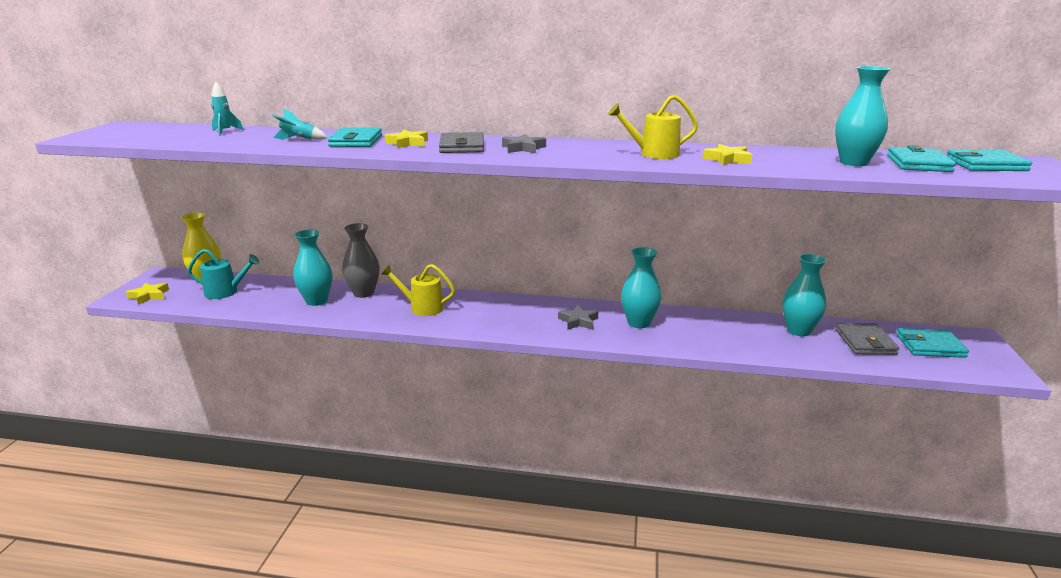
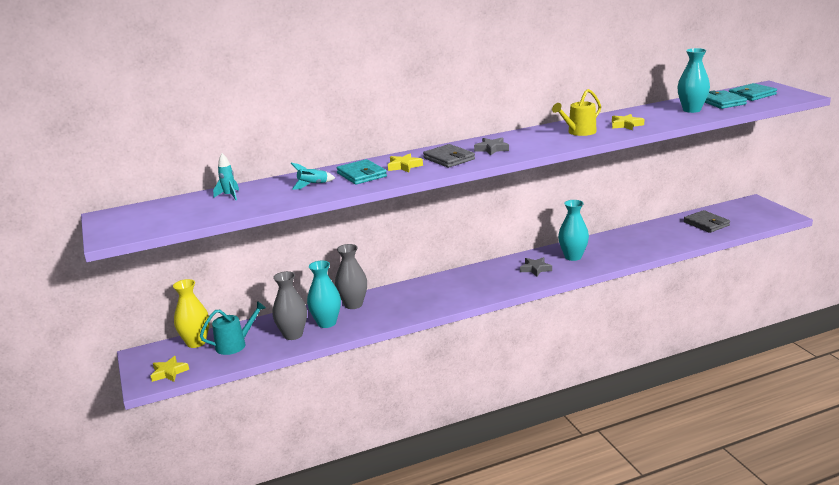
camera: 30 degrees left, 0 degrees up
(276, 301) = (293, 335): none -> grey vase
(422, 308) = (416, 298): yellow watering can -> none
(798, 331) = (666, 229): turquoise vase -> none
(930, 346) = (738, 214): turquoise wallet -> none

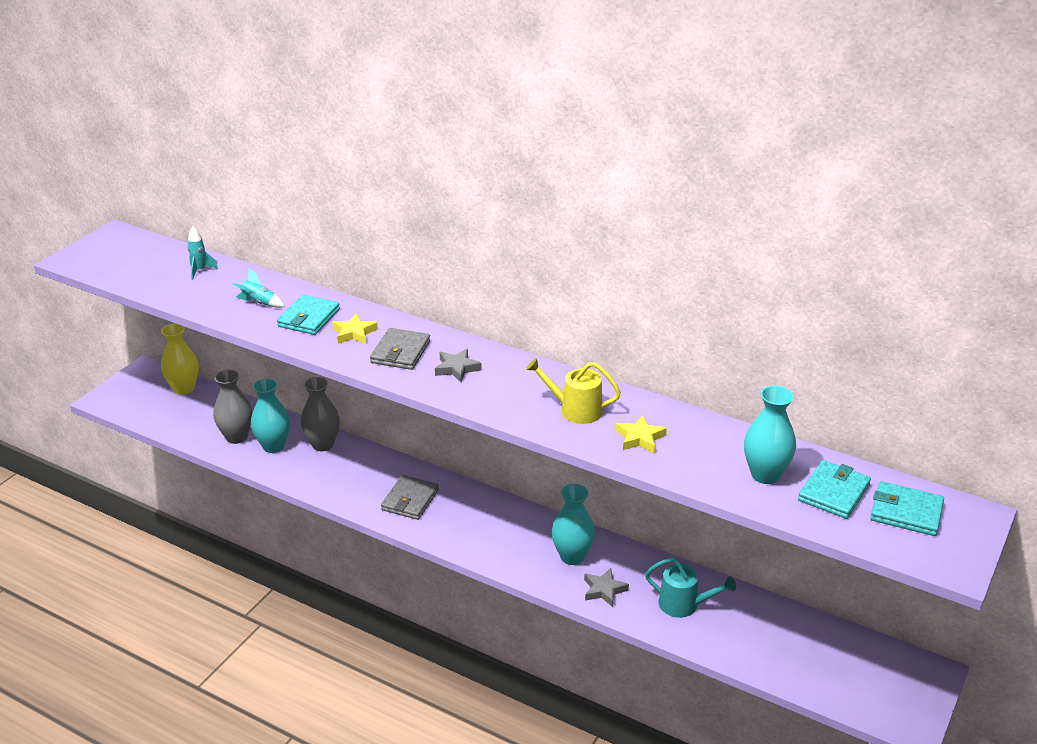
camera: 50 degrees right, 10 degrees up
(169, 372) = (126, 402): yellow star -> none
(235, 345) = (195, 412): turquoise watering can -> turquoise watering can (684, 605)
(535, 269) = (512, 538): grey star -> grey star (604, 590)
(706, 224) = (794, 645): grey wallet -> grey wallet (410, 500)

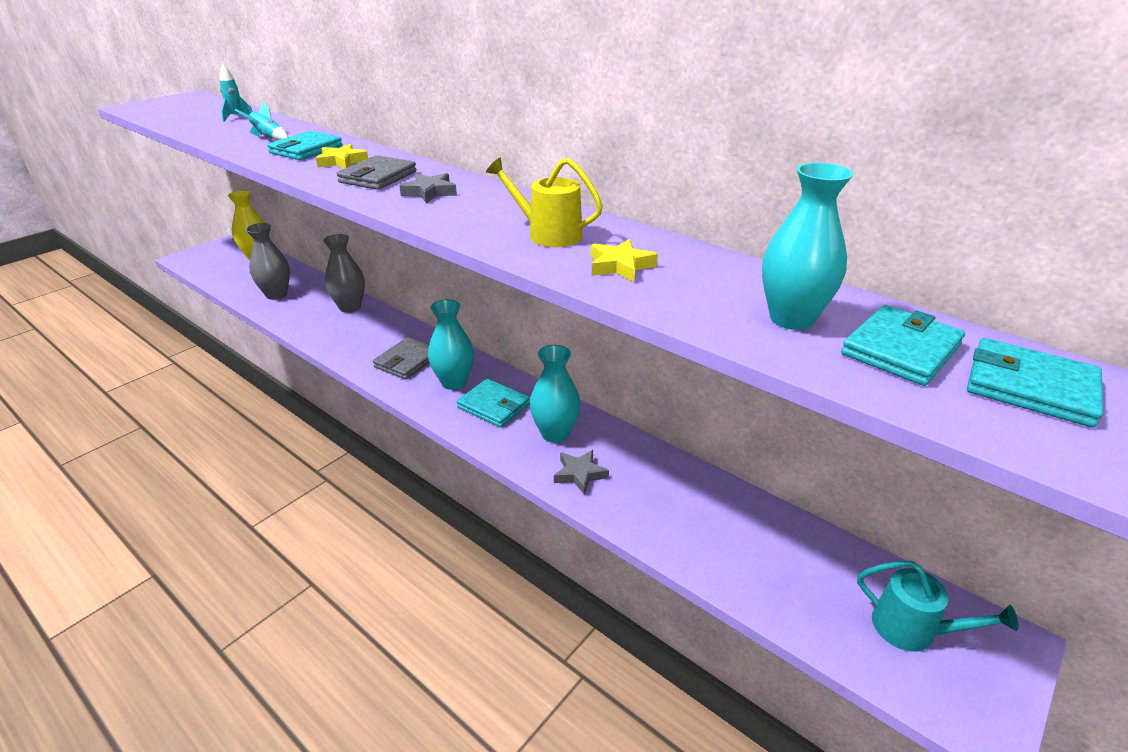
camera: 10 degrees right, 0 degrees up
(273, 446) = (304, 304): turquoise vase -> turquoise vase (454, 382)
(509, 536) = (494, 406): none -> turquoise wallet
(684, 605) = (672, 503): turquoise watering can -> turquoise watering can (913, 630)

